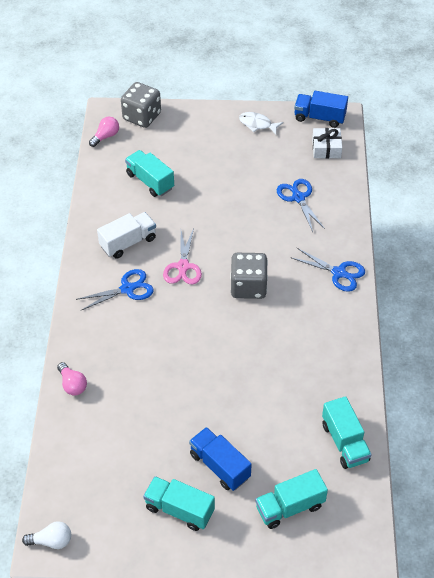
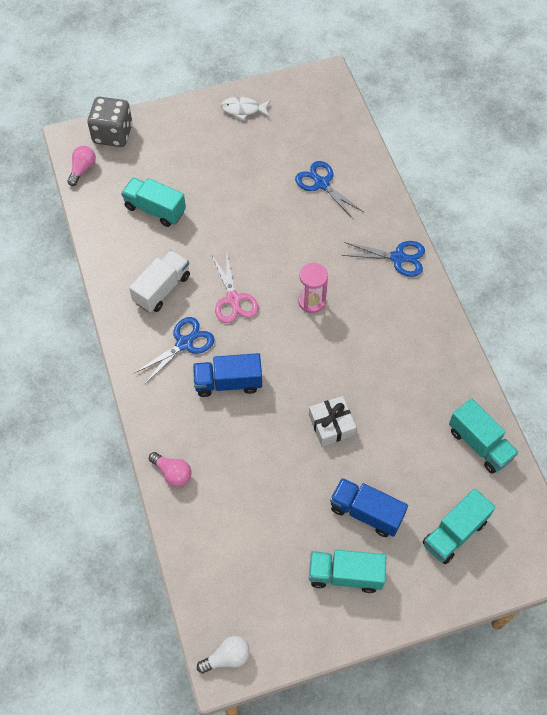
camera: 20 degrees left, 10 degrees up
(248, 287) = (312, 301): grey dice -> pink hourglass
(319, 118) = (306, 84): blue truck -> blue truck (228, 382)
(326, 148) = (327, 118): white gift -> white gift (331, 425)

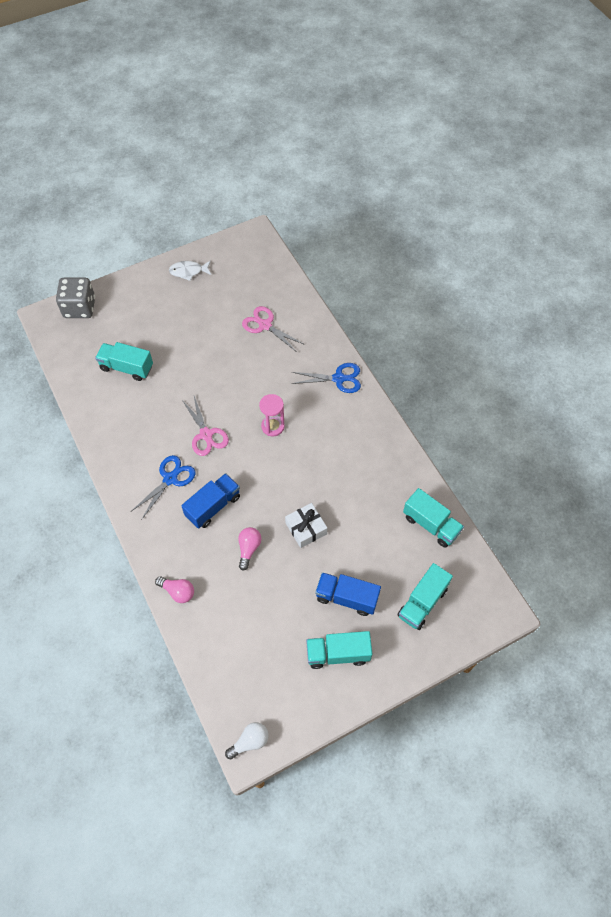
camera: 10 degrees left, 0 degrees up
(82, 169) = (58, 342): pink light bulb -> pink light bulb (249, 549)
(162, 289) = (143, 435): white truck -> none
(228, 382) = (213, 506): blue truck -> blue truck turned 150 degrees clockwise
(322, 184) = (265, 325): blue scissors -> pink scissors

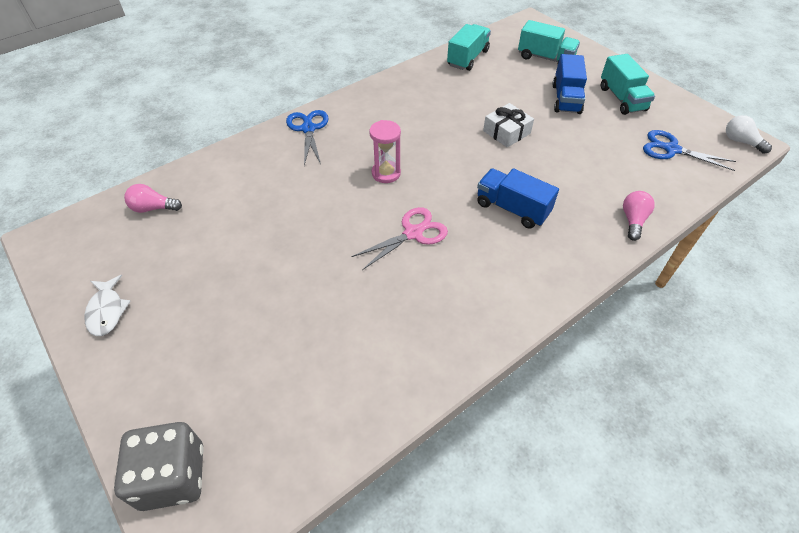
camera: 100 degrees left, 10 degrees down
(126, 367) = (312, 356): turquoise truck -> none
(170, 479) = (491, 258): blue scissors -> blue scissors (671, 149)
(249, 549) = (550, 171): pink light bulb -> pink light bulb (153, 208)
(265, 325) = (226, 202): pink scissors -> none

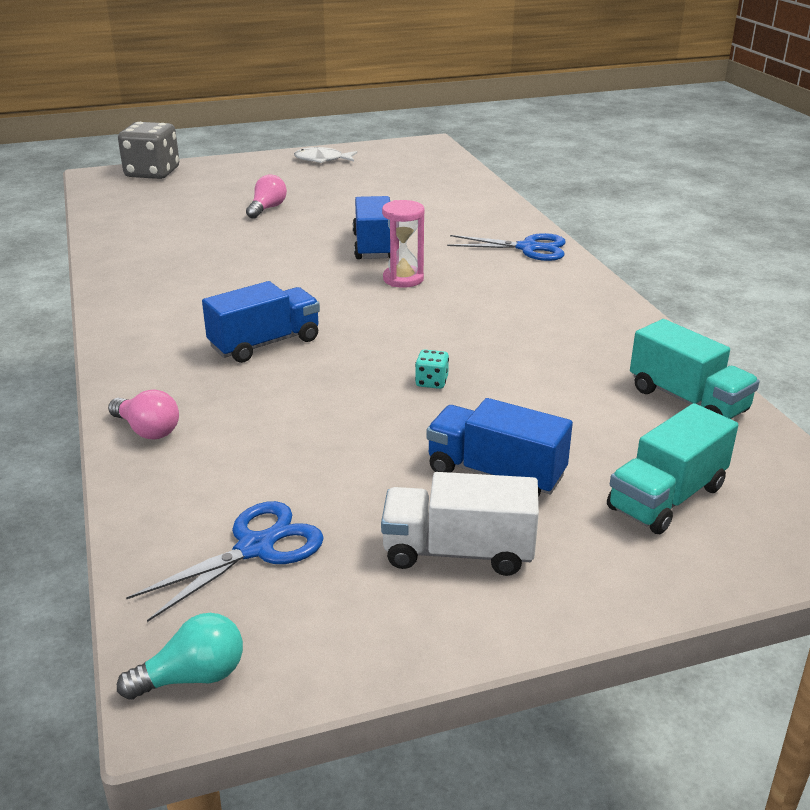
camera: 110 degrees right, 20 degrees down
(153, 208) = (436, 175): pink light bulb -> pink light bulb (267, 208)
(335, 203) = (373, 246): none -> blue truck
(413, 233) = (286, 277): pink scissors -> none
(506, 132) = (431, 382): white gift -> turquoise dice
(622, 99) = (458, 552): turquoise truck -> white truck
(741, 141) = (193, 677): white light bulb -> turquoise light bulb

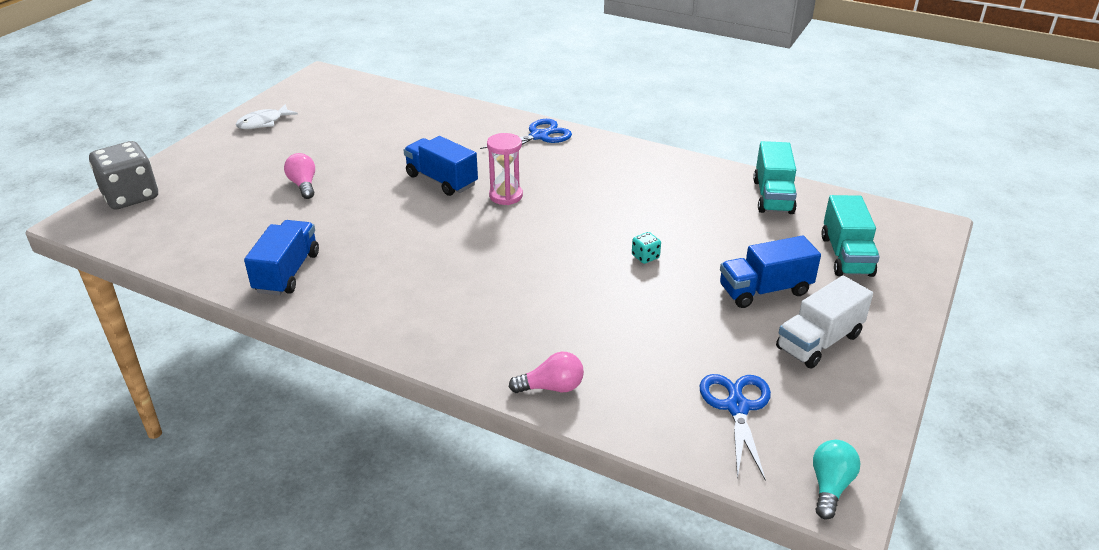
camera: 45 degrees left, 5 degrees up
(265, 344) = (508, 288): blue truck -> blue truck (287, 272)
(687, 400) = (772, 196): turquoise truck -> turquoise truck turned 90 degrees clockwise

